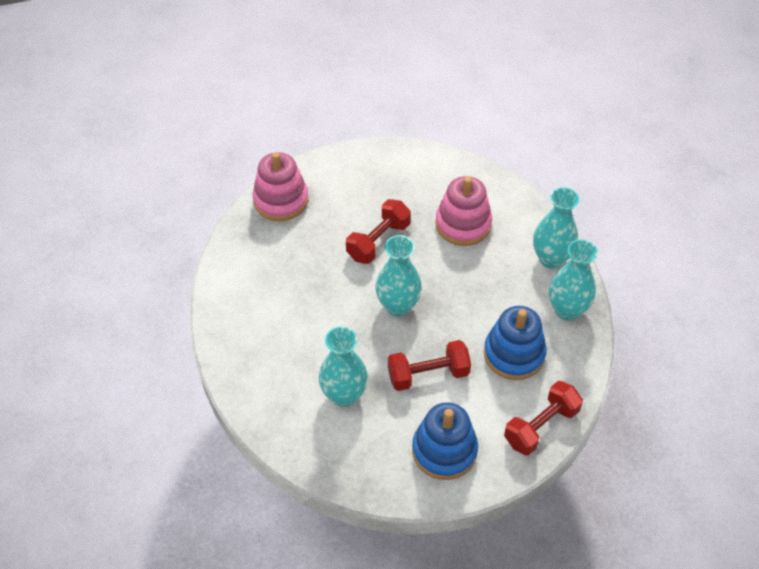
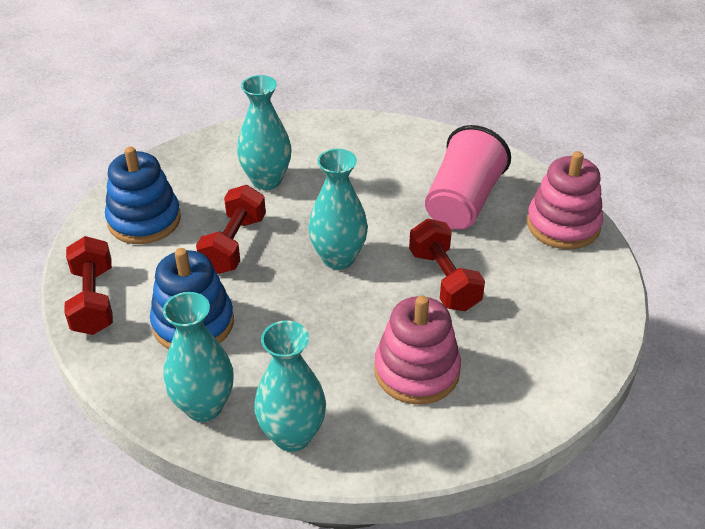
camera: 120 degrees right, 10 degrees down
(290, 261) = (463, 202): none -> pink cup

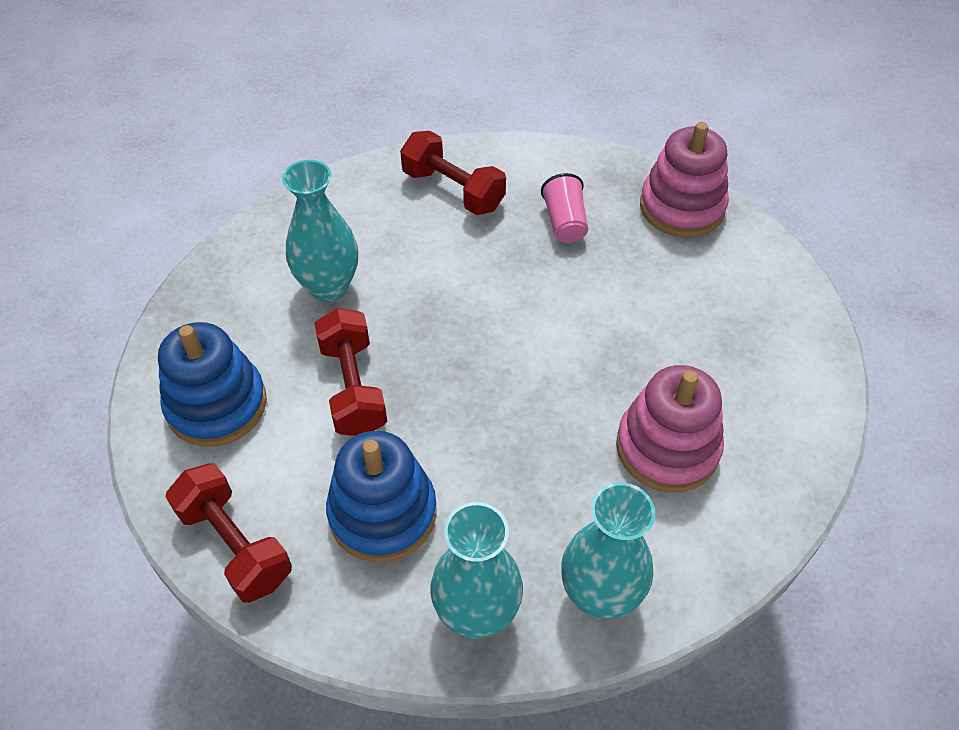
camera: 30 degrees left, 10 degrees up
(338, 258) = (485, 350): turquoise vase -> none
(444, 280) = (614, 325): red dumbbell -> red dumbbell (453, 190)
(463, 202) = (565, 222): pink cup -> pink cup, size x0.53

